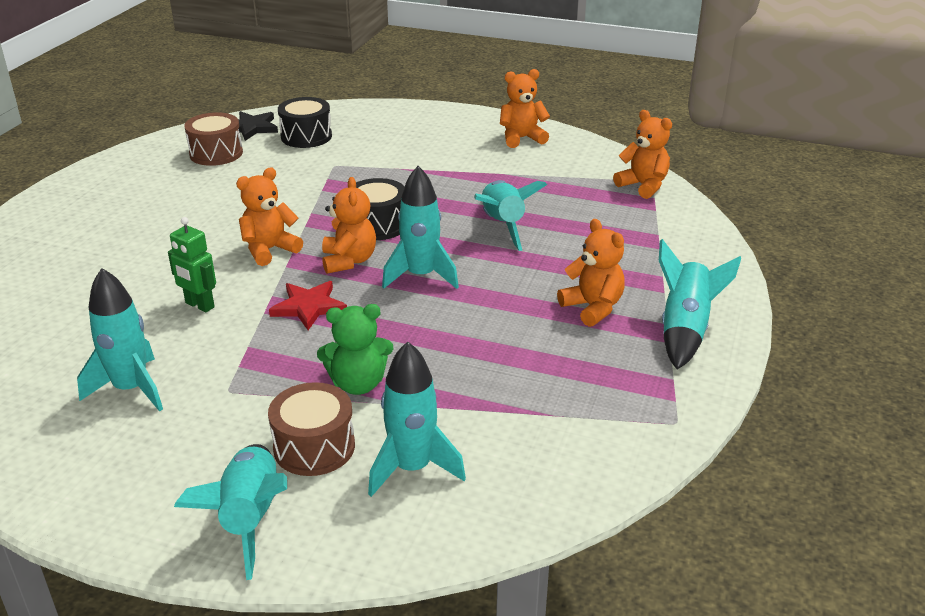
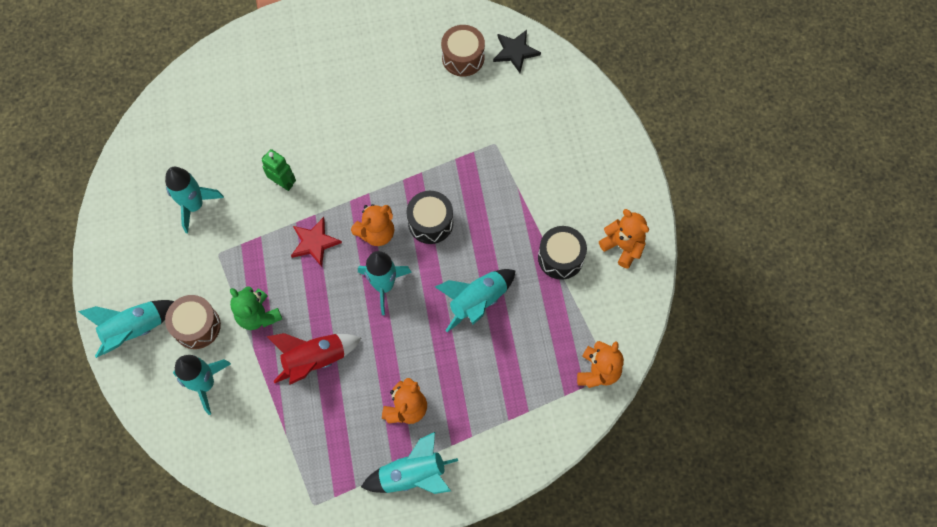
camera: 60 degrees right, 35 degrees up
(199, 305) = (283, 183): green robot -> green robot turned 120 degrees clockwise
(269, 250) = (362, 179): orange teddy bear -> none
(306, 136) = (526, 96): black drum -> black drum (560, 257)
(468, 356) = (315, 360): none -> red rocket

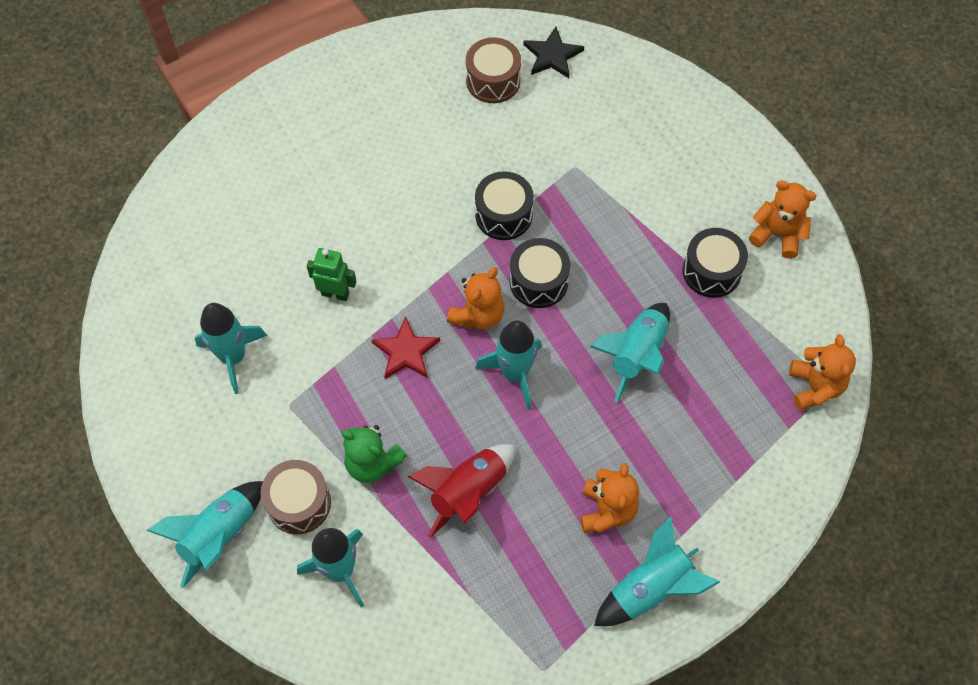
camera: 20 degrees left, 5 degrees down
(426, 164) = (503, 215): none -> black drum

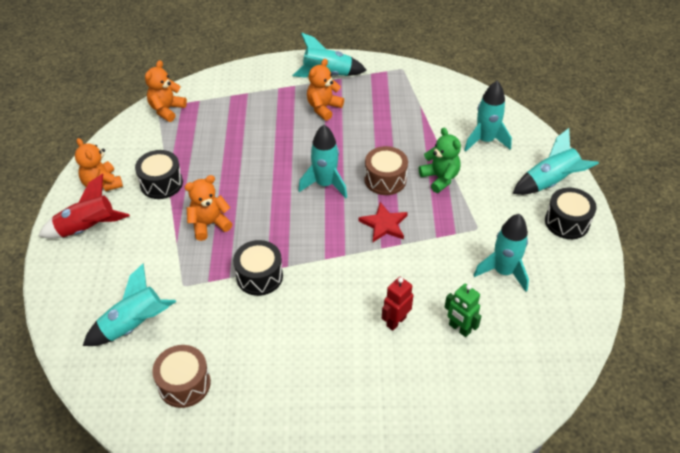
camera: 150 degrees left, 15 degrees down
(299, 503) = (494, 178): brown drum -> brown drum (385, 179)
(327, 237) = (396, 321): none -> red robot
(335, 293) = (411, 280): green robot -> green robot (459, 328)
(468, 492) = (393, 144): red rocket -> red rocket (88, 228)
(478, 315) = (323, 224): orange teddy bear -> orange teddy bear (209, 224)
(538, 281) = (270, 225): black drum -> black drum (567, 222)
(552, 55) = (120, 381): black star -> none
(636, 355) = (246, 163): turquoise rocket -> turquoise rocket (134, 325)

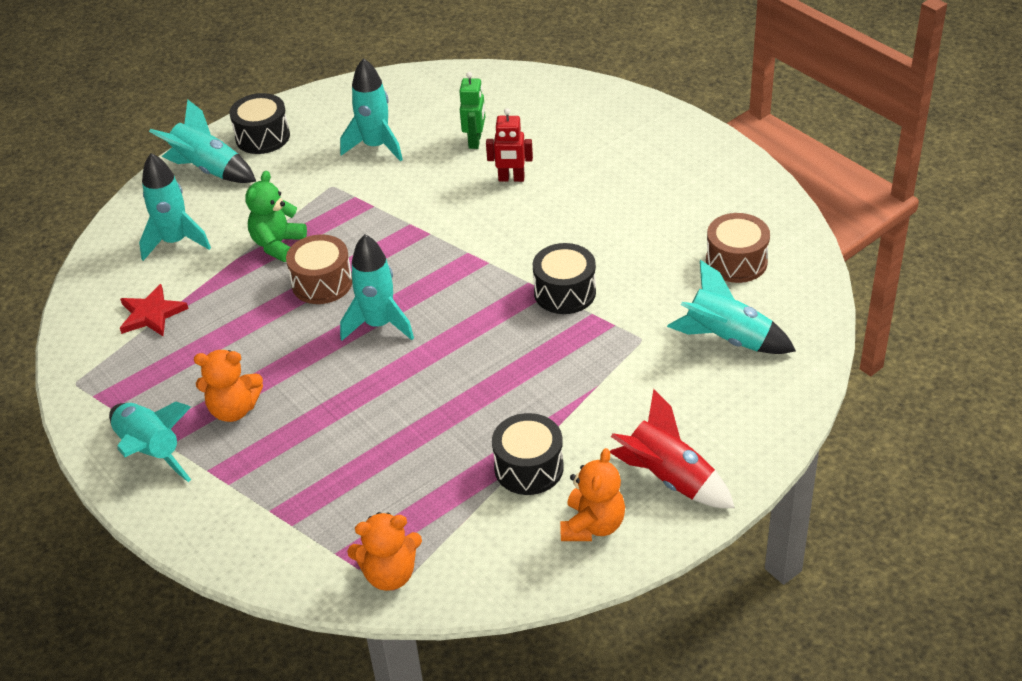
camera: 125 degrees left, 5 degrees down
(209, 224) = (542, 377): orange teddy bear -> none
(384, 224) = (394, 248): red star -> red star (151, 314)

